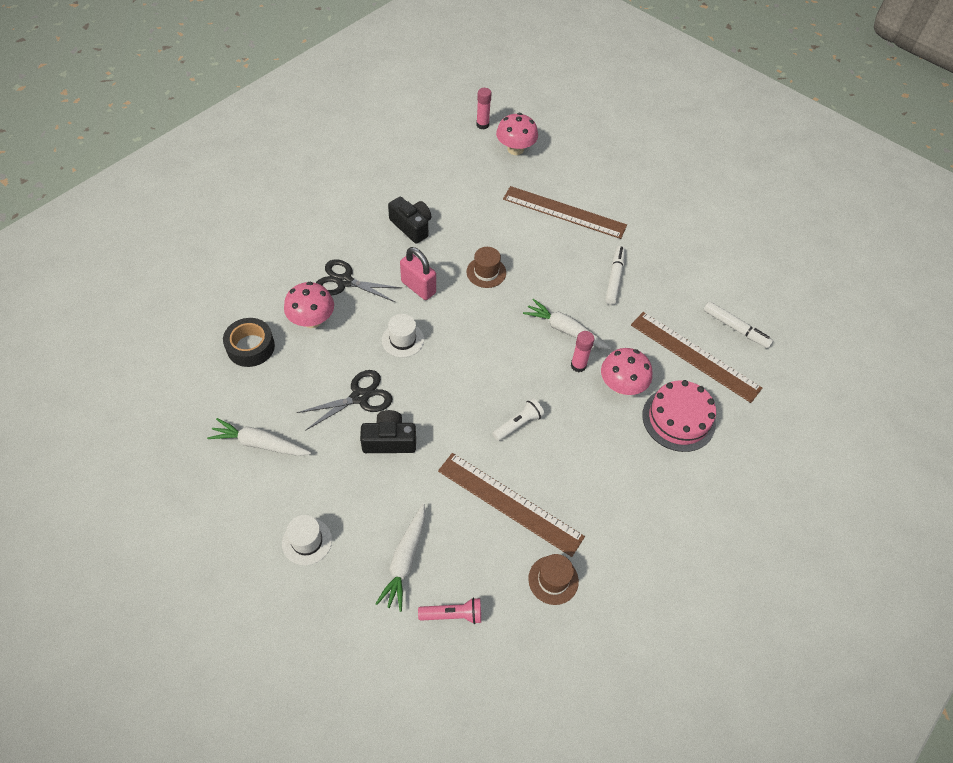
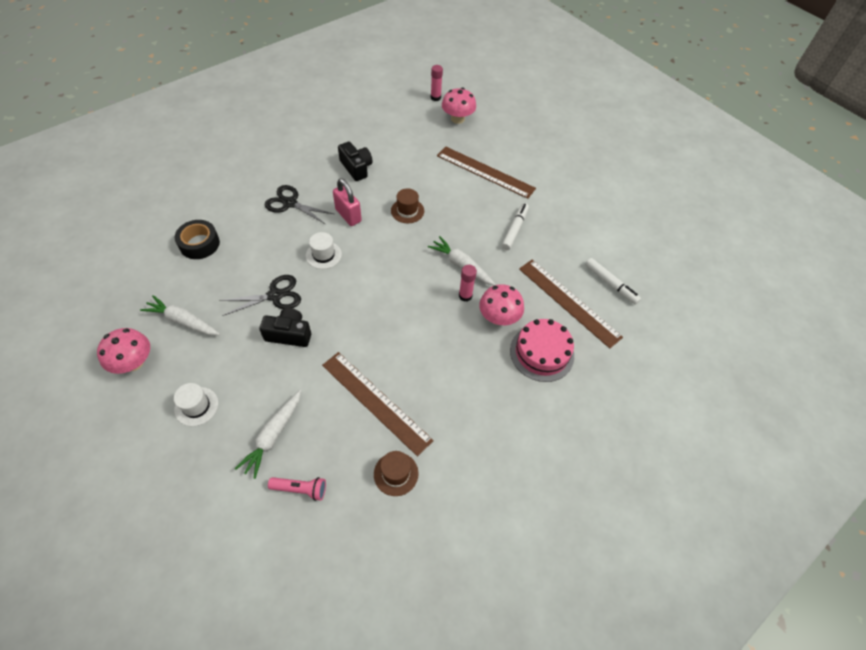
camera: 10 degrees right, 0 degrees up
(312, 320) = (255, 229): pink mushroom -> pink mushroom (134, 362)
(518, 424) = (401, 337): white flashlight -> none

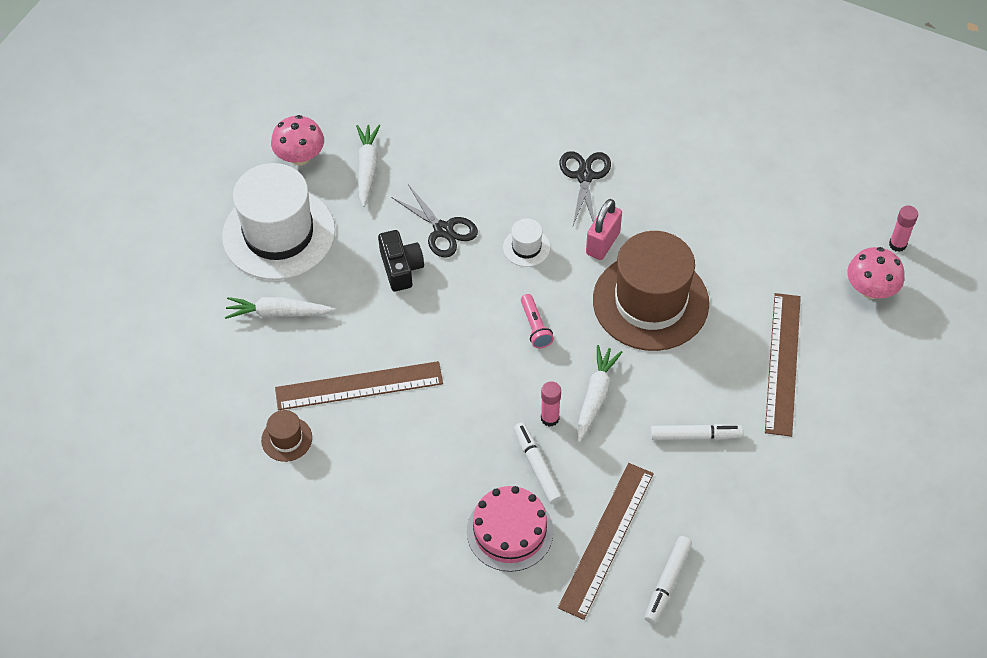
camera: 70 degrees right, 0 degrees up
(196, 406) = (279, 234): white hat -> white hat, size x2.40
(199, 244) = (472, 126): black tape -> none
(300, 489) = (234, 363): pink flashlight -> pink flashlight (535, 327)
(356, 168) = (689, 214): black camera -> none
(375, 402) = (359, 386): brown ruler -> brown ruler turned 60 degrees clockwise
(407, 211) = (650, 302): brown hat -> brown hat, size x2.40
(499, 317) = (537, 466): pink mushroom -> white marker

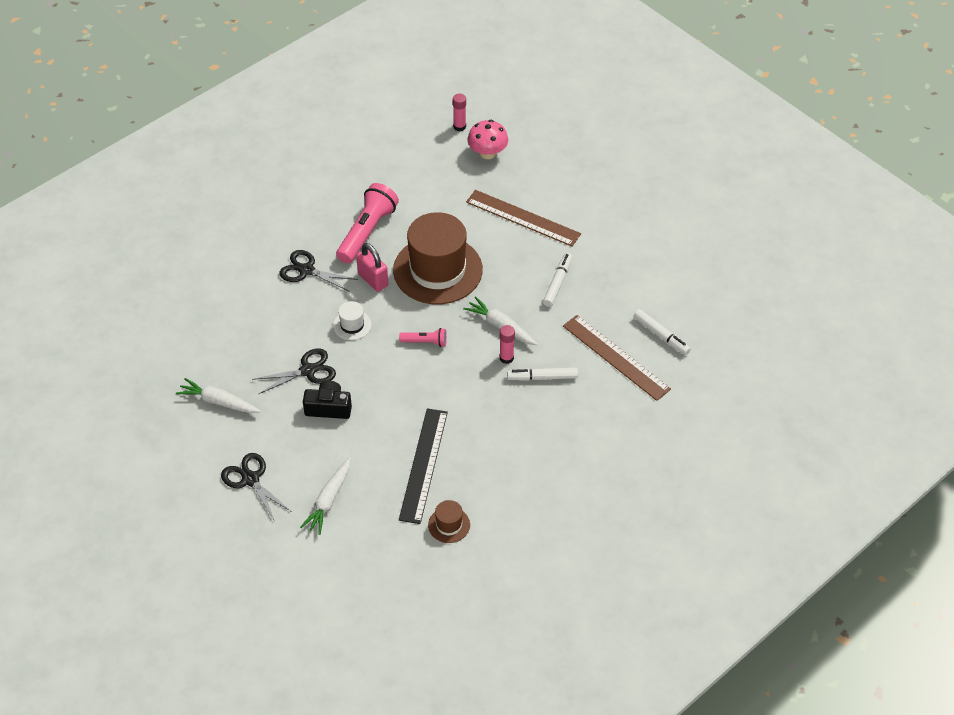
camera: 70 degrees left, 5 degrees down
(279, 234) = (250, 479): white hat -> black scissors
(300, 157) = (180, 444): pink mushroom -> none
(359, 386) = (423, 465): brown ruler -> black ruler
(510, 531) = (587, 409): pink cake -> none
(672, 212) = (367, 232): none -> pink flashlight

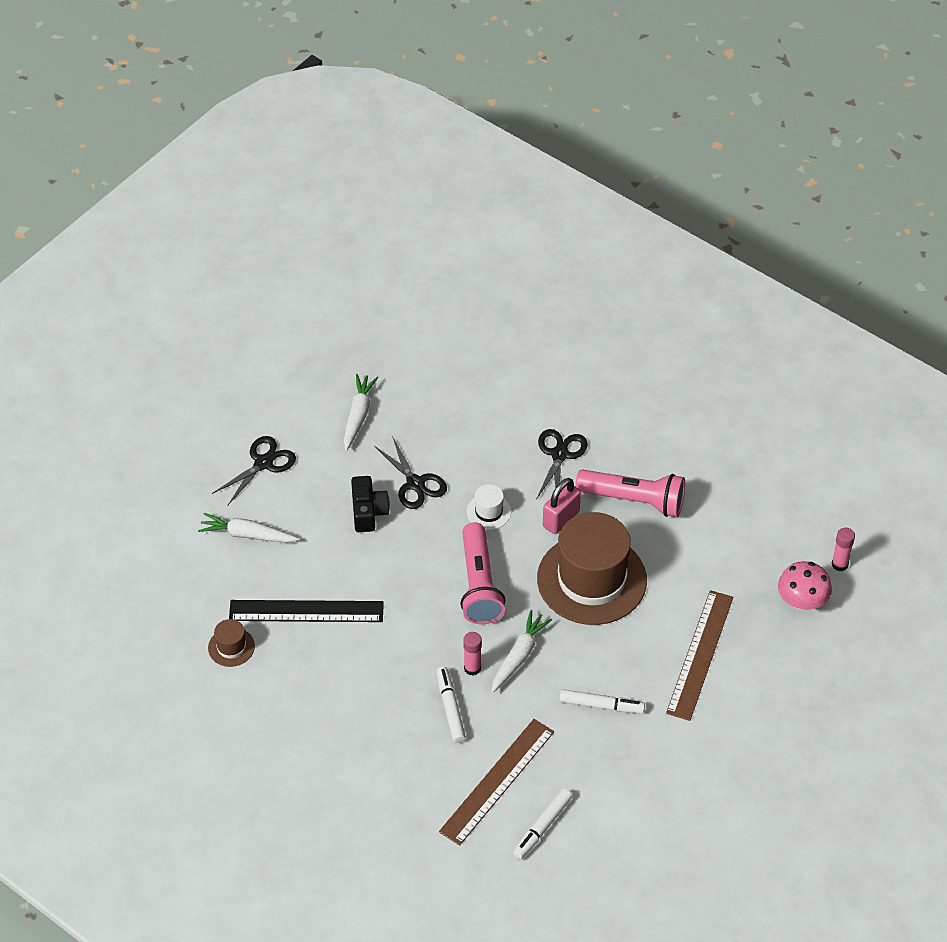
camera: 80 degrees right, 0 degrees up
(425, 342) = (479, 585): pink flashlight -> pink flashlight, size x1.99

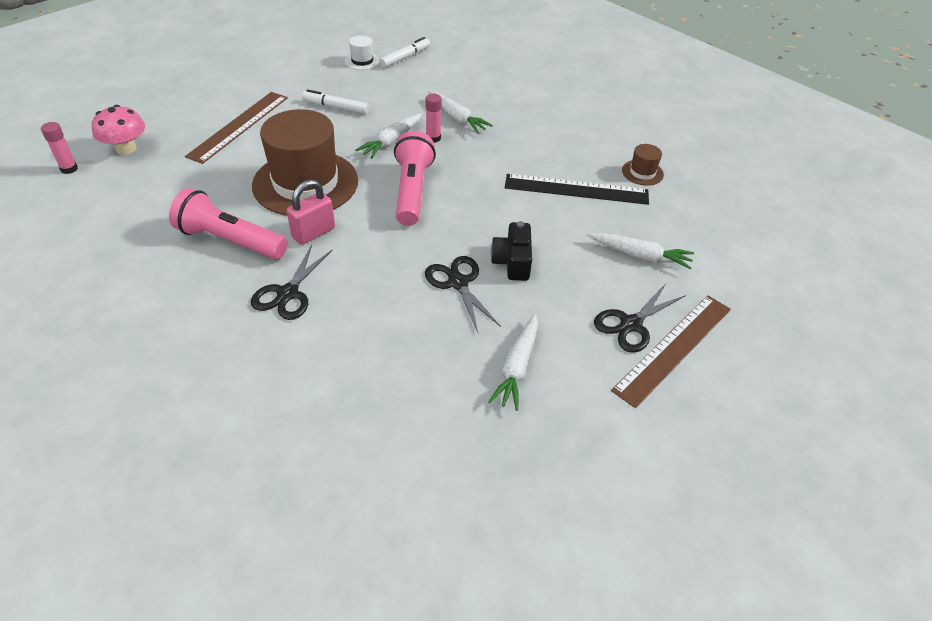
camera: 175 degrees left, 5 degrees down
(450, 708) = (457, 118): white marker -> white carrot
(489, 511) = (385, 248): white hat -> white hat (362, 61)
(497, 781) = (430, 79): brown ruler -> brown ruler (674, 348)

